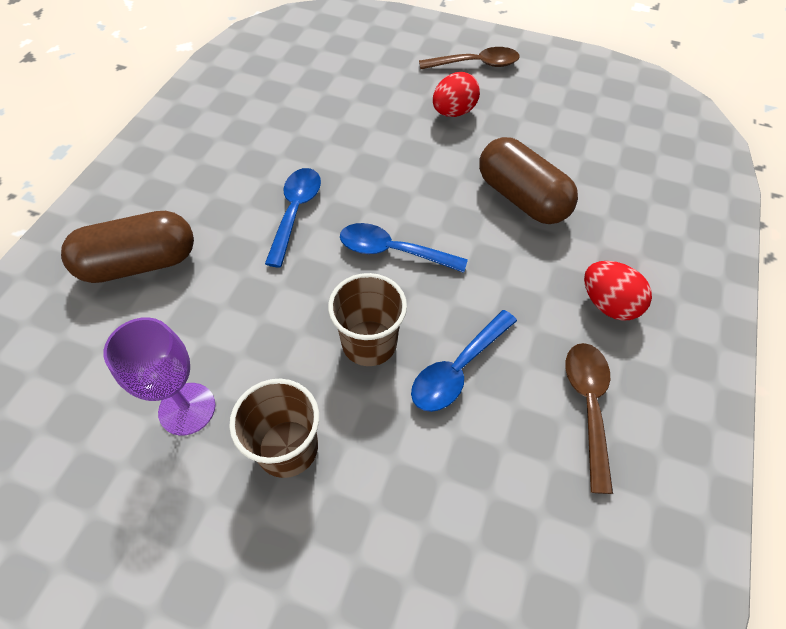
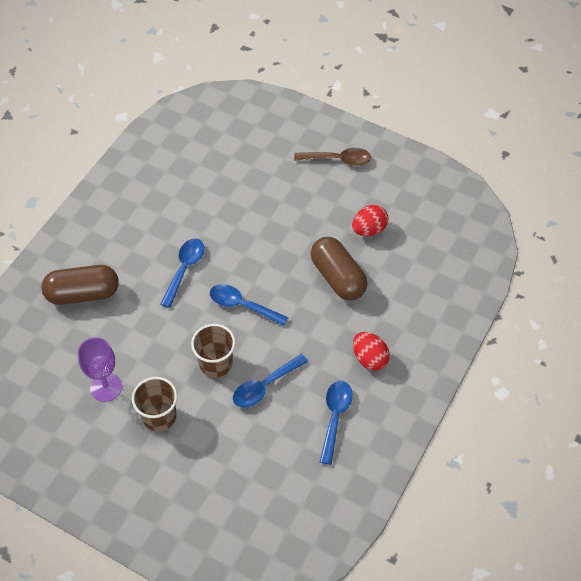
camera: 10 degrees right, 0 degrees up
(453, 112) = (309, 201): red egg -> red egg (369, 229)
(588, 405) = (335, 417): brown spoon -> blue spoon

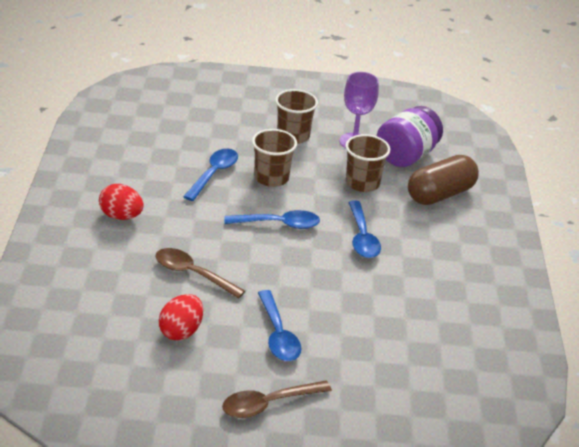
camera: 150 degrees right, 20 degrees down
(73, 351) = (406, 156): none -> purple jar
(139, 329) = (362, 183): none -> brown cup
(335, 417) = (134, 169): blue spoon -> blue spoon (278, 335)
(338, 277) = (192, 274): brown capsule -> brown spoon

